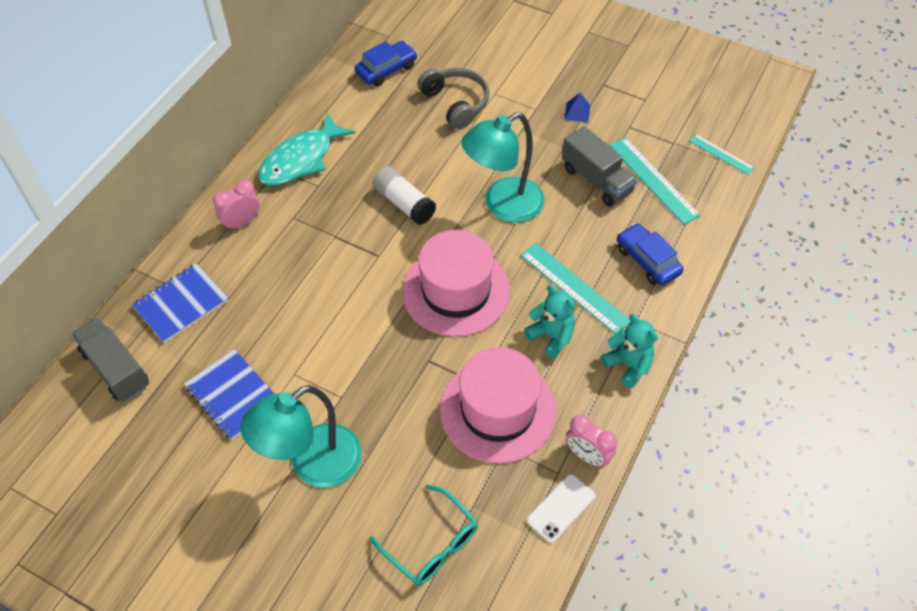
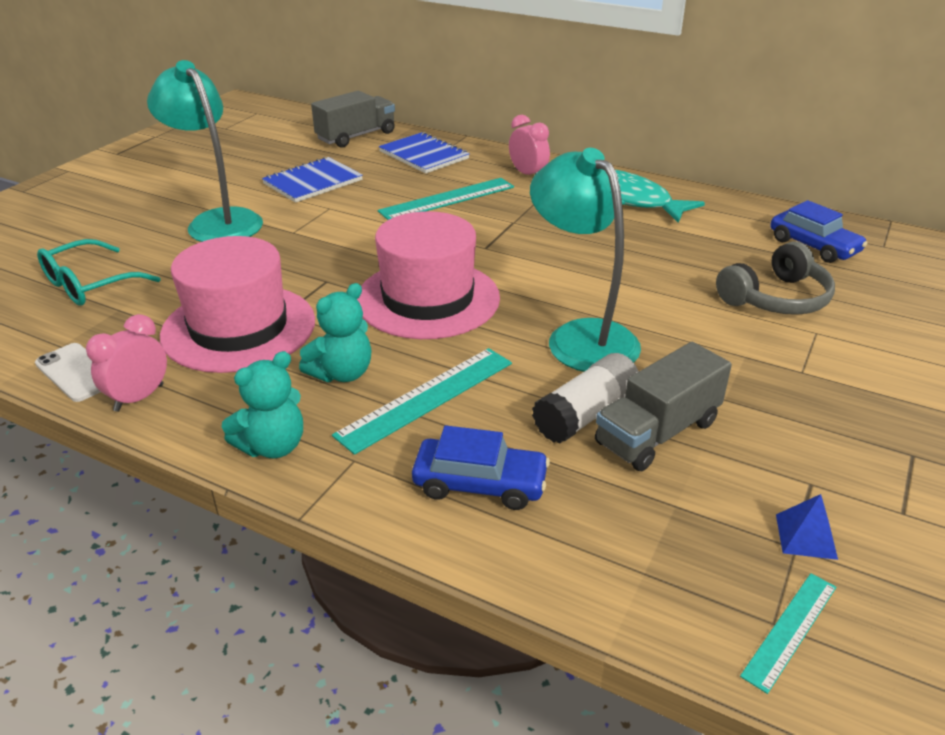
camera: 90 degrees right, 20 degrees down
(404, 203) = (571, 262): white glue stick -> white glue stick (586, 414)
(577, 112) = (817, 417): blue pyramid -> blue pyramid (806, 536)
(647, 260) = (480, 483): blue car -> blue car turned 45 degrees clockwise
(653, 180) = (678, 507): turquoise ruler -> turquoise ruler (447, 199)

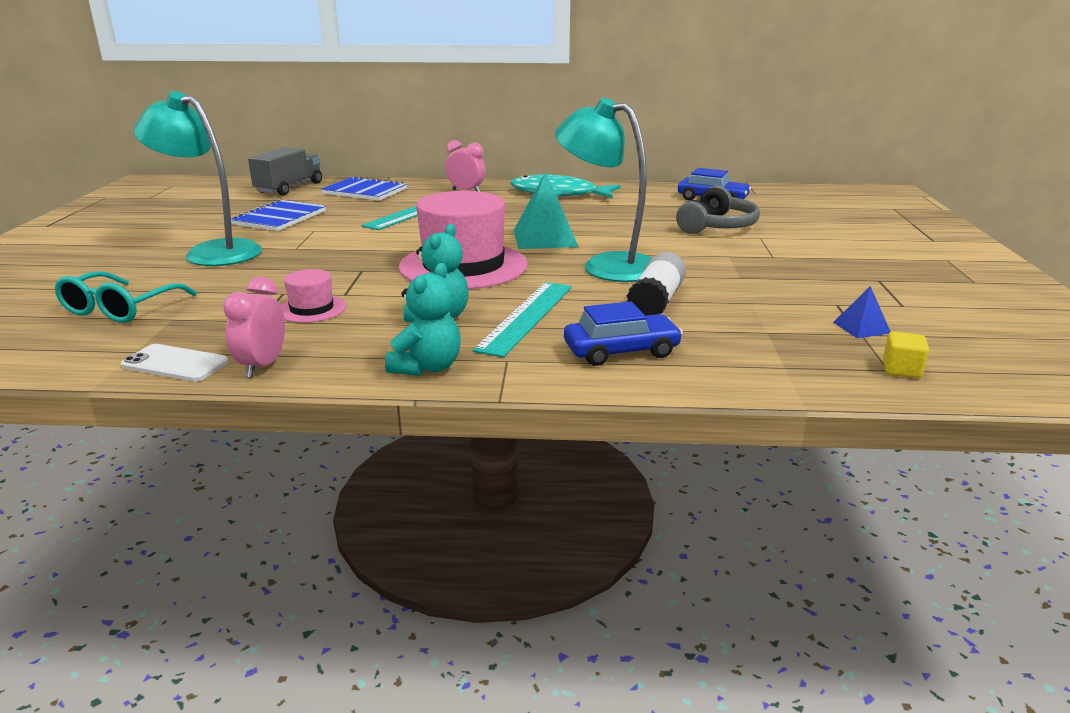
camera: 25 degrees left, 10 degrees down
(239, 328) = (311, 309): pink hat -> pink hat, size x0.46
(549, 273) = (544, 238): none -> turquoise pyramid
(657, 433) = (715, 301): grey truck -> none
(790, 630) = (901, 370): turquoise ruler -> yellow cube

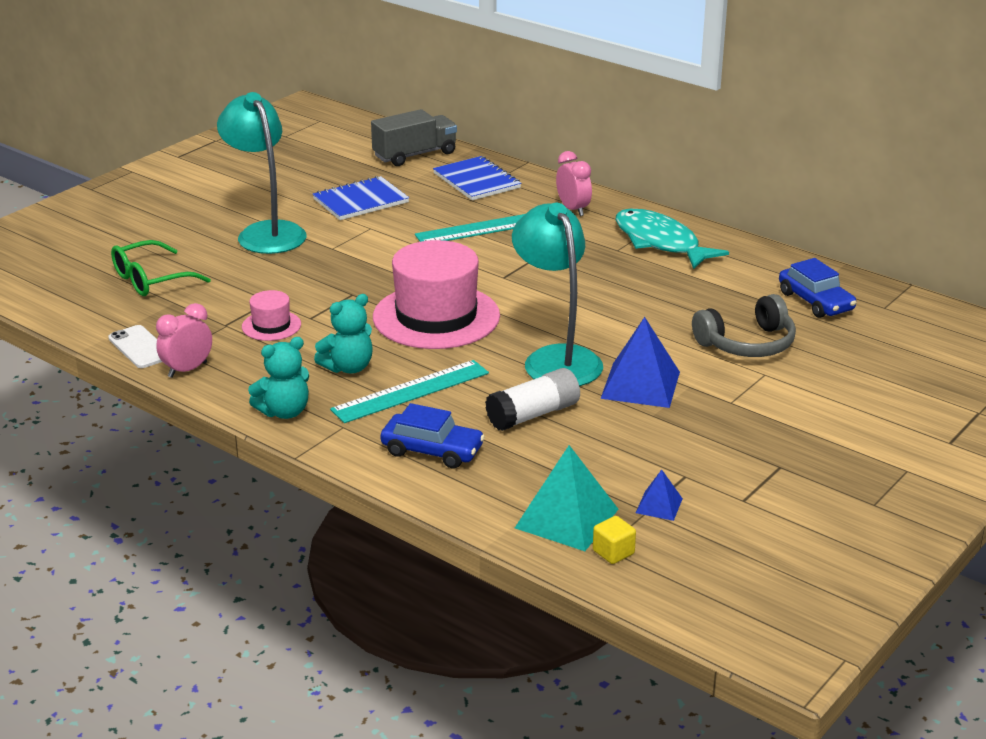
camera: 35 degrees right, 5 degrees up
(120, 309) = (151, 280): turquoise glasses -> green glasses
(544, 238) = (552, 304): turquoise pyramid -> turquoise pyramid (566, 518)
(696, 263) = (640, 385): none -> blue pyramid

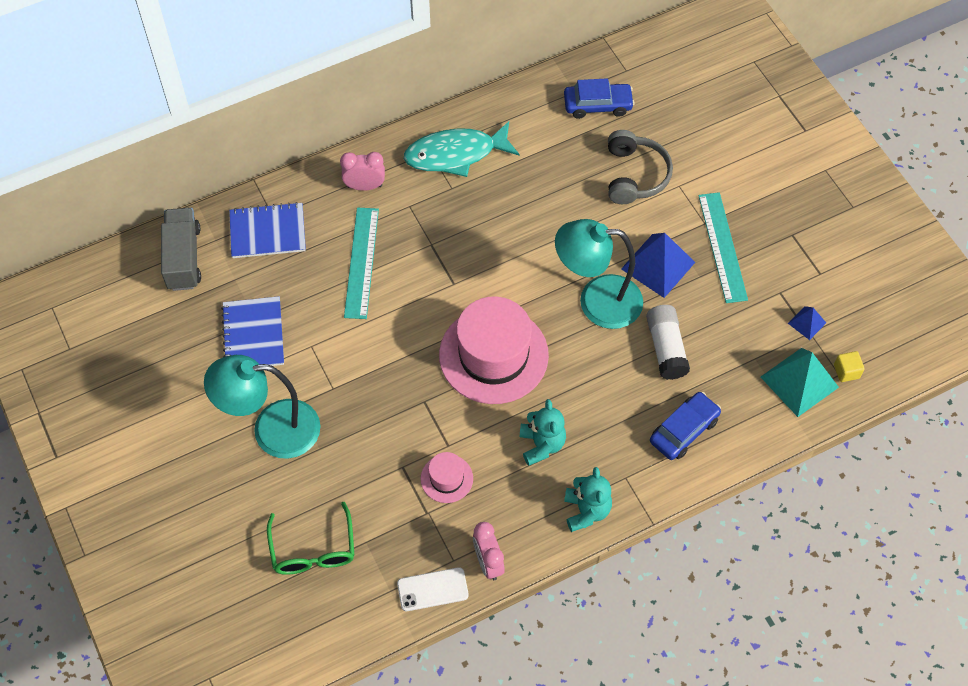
camera: 65 degrees left, 30 degrees up
(410, 391) = (597, 414): turquoise ruler -> turquoise ruler (722, 247)

